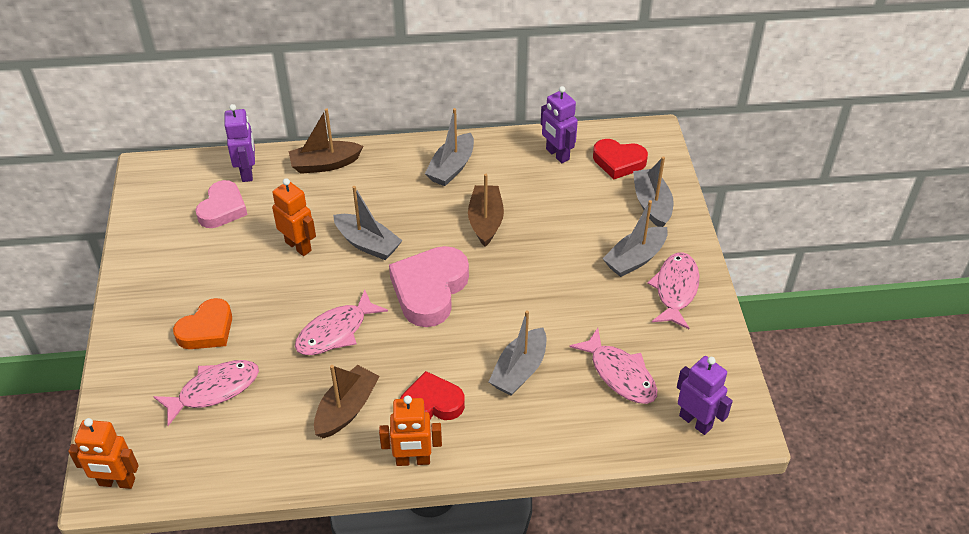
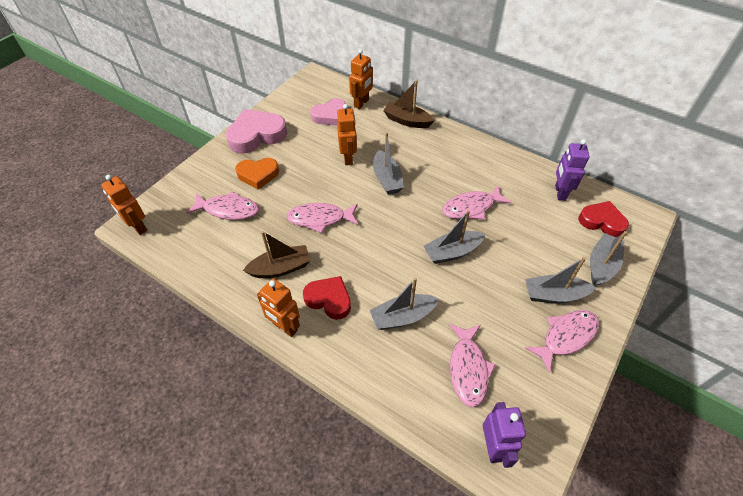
camera: 40 degrees right, 5 degrees up
(247, 172) = (361, 103): purple robot -> orange robot
(429, 290) = (396, 228): pink heart -> pink heart (256, 135)
(451, 168) = (480, 163): grey boat -> grey boat (452, 252)
(485, 221) = (471, 207): brown boat -> pink fish
(618, 162) = (602, 221): red heart -> red heart turned 150 degrees clockwise

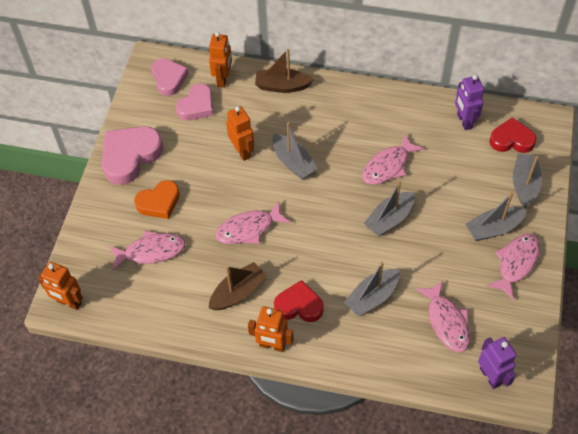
camera: 20 degrees left, 5 degrees up
(319, 92) = (169, 79): none -> pink heart

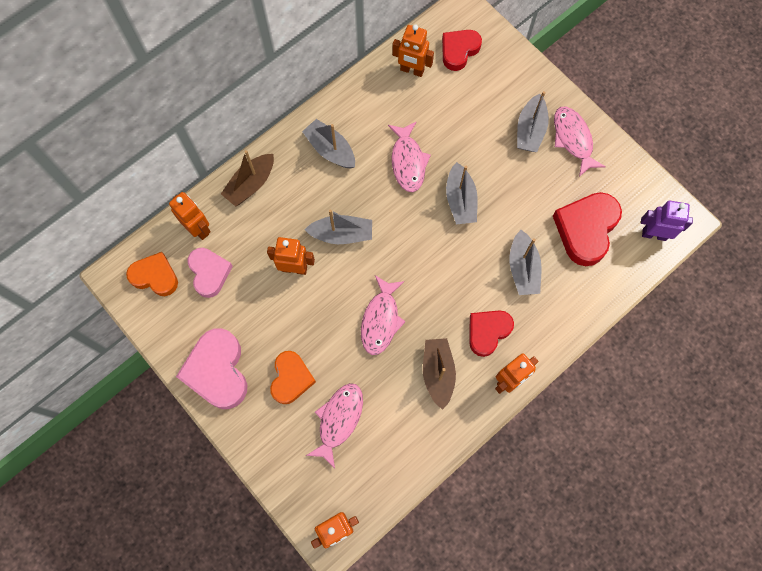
camera: 55 degrees left, 15 degrees up
(169, 79) = (155, 276): pink heart -> orange heart
(446, 322) = (586, 229): pink fish -> red heart
(464, 121) = (412, 70): purple robot -> orange robot
(524, 184) = (508, 76): grey boat -> grey boat (330, 150)

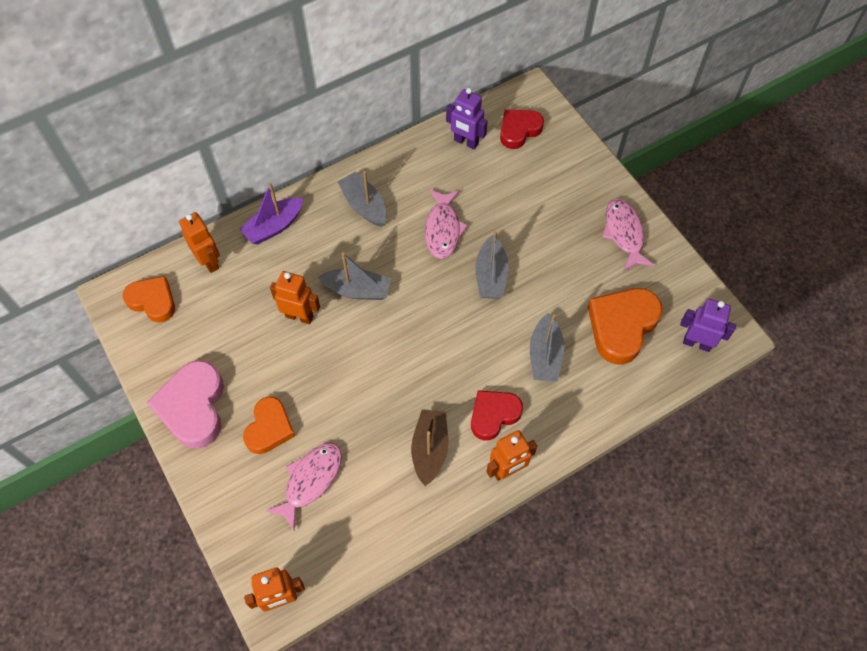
camera: 10 degrees right, 10 degrees down
(209, 273) = (209, 306): pink heart -> none
(251, 184) = (274, 226): brown boat -> purple boat
(381, 320) = (379, 383): pink fish -> none
(412, 70) = (466, 142): orange robot -> purple robot
(530, 130) = (579, 217): grey boat -> none
(586, 229) = (622, 326): red heart -> orange heart

